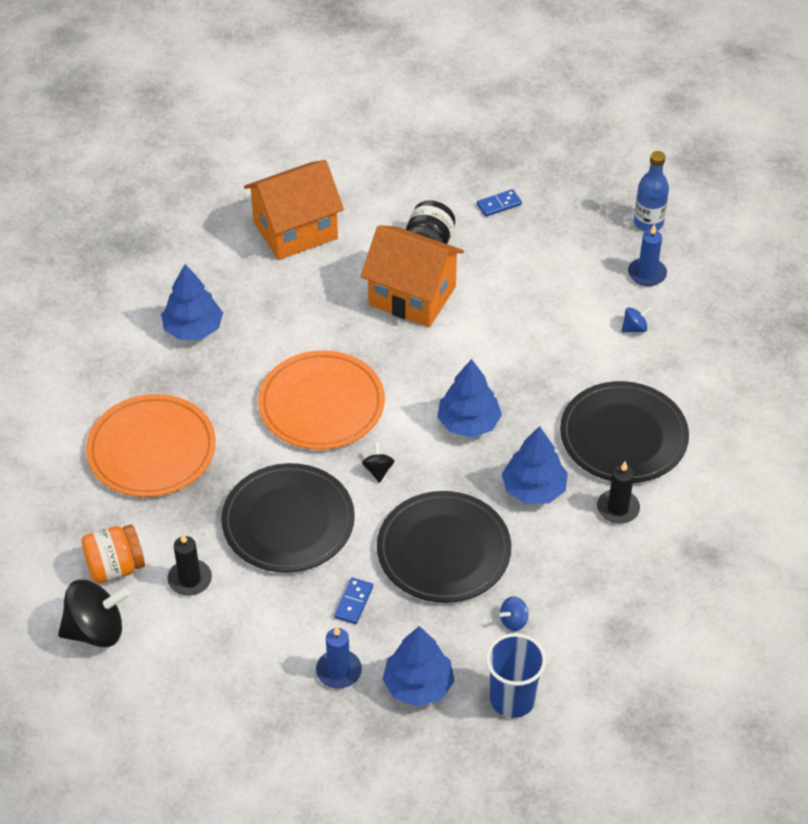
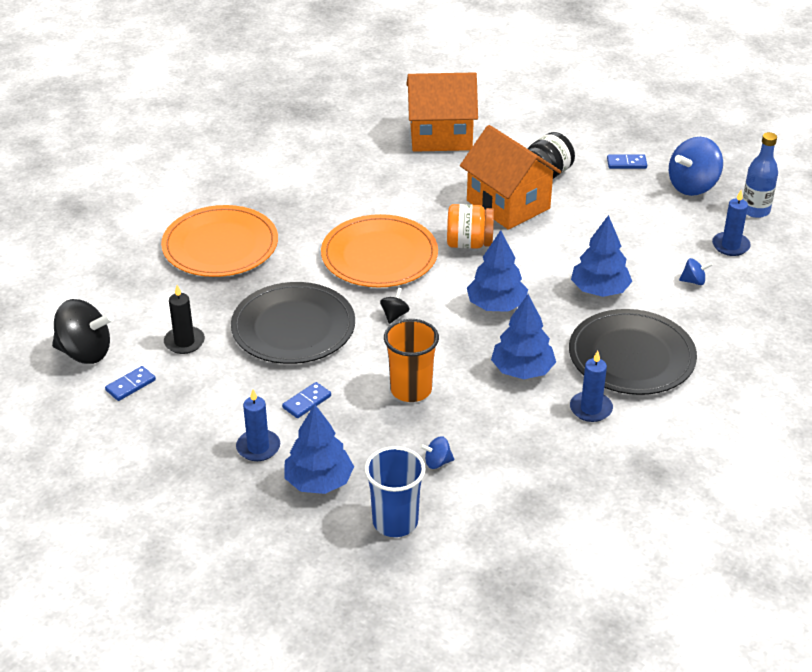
camera: 25 degrees right, 10 degrees down
(115, 567) = (132, 315): orange jar -> orange jar (469, 243)
(168, 650) = (130, 385): none -> blue domino
(193, 329) = (312, 177): blue tree -> blue tree (599, 290)
(443, 550) = (411, 390): black plate -> orange cup
(576, 212) = (692, 186): none -> blue spinning top
(618, 508) = (591, 409): black candle -> blue candle

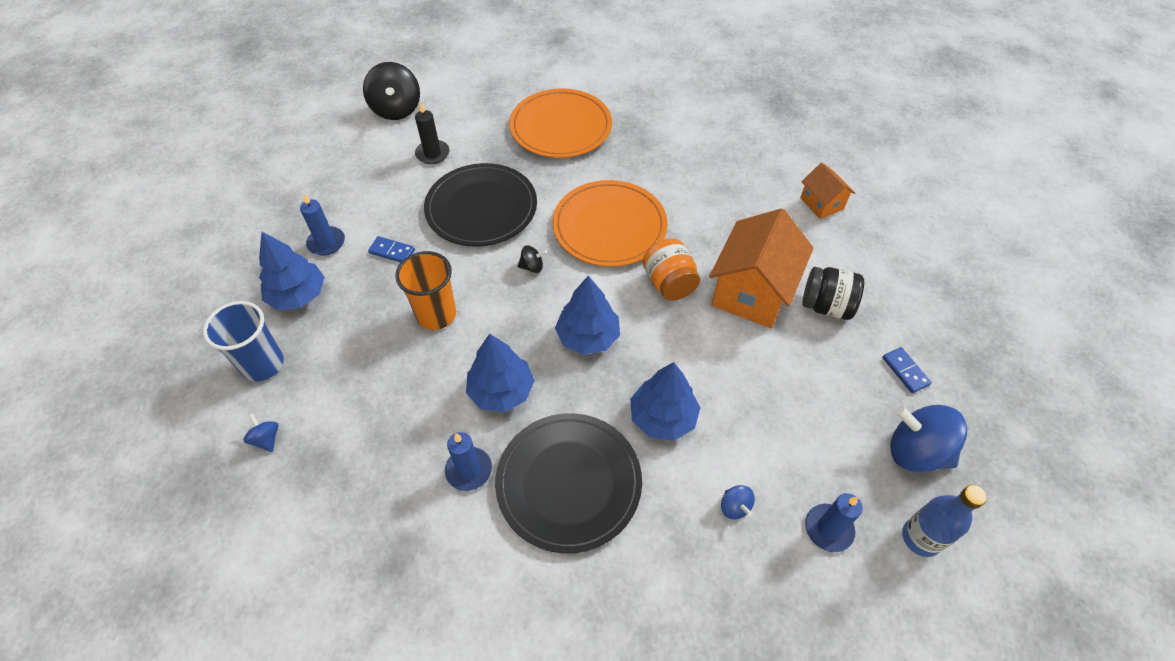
camera: 65 degrees right, 15 degrees up
(130, 385) = (370, 146): blue domino -> none
(437, 462) = (347, 368): blue spinning top -> blue spinning top (266, 439)
(441, 136) = (821, 203): orange house -> orange house, size x0.52

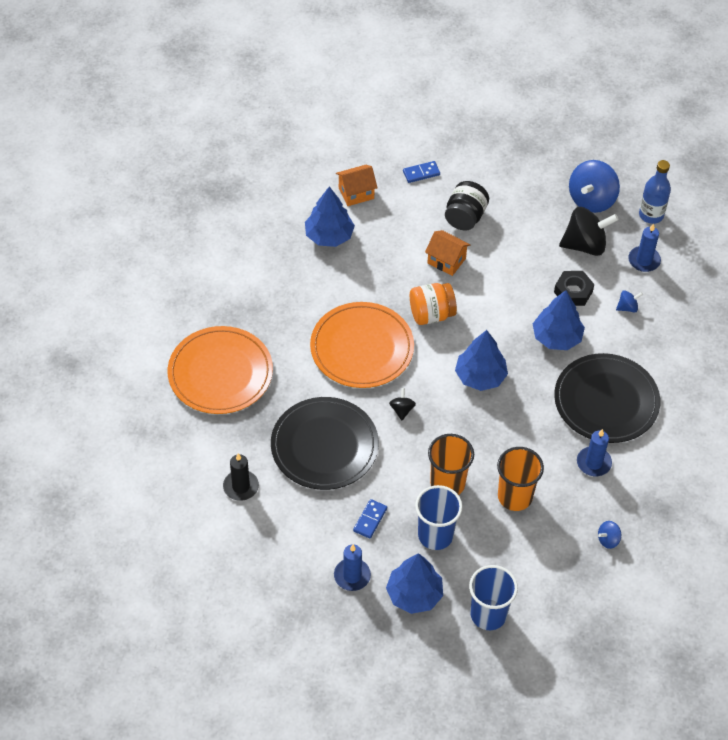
camera: 85 degrees left, 0 degrees up
(266, 439) = (560, 603): blue spinning top -> blue spinning top (608, 540)
(370, 308) = (435, 535): none -> blue cup
(396, 109) = (162, 521): black spinning top -> black spinning top (585, 245)
(418, 382) = (515, 496): none -> orange cup
(501, 391) = (527, 439): blue tree -> blue tree (329, 236)
(743, 434) = (573, 292): none -> black nut
(752, 292) = (446, 261): orange house -> orange house, size x0.52
(905, 371) = (528, 186): blue domino -> blue domino (421, 173)

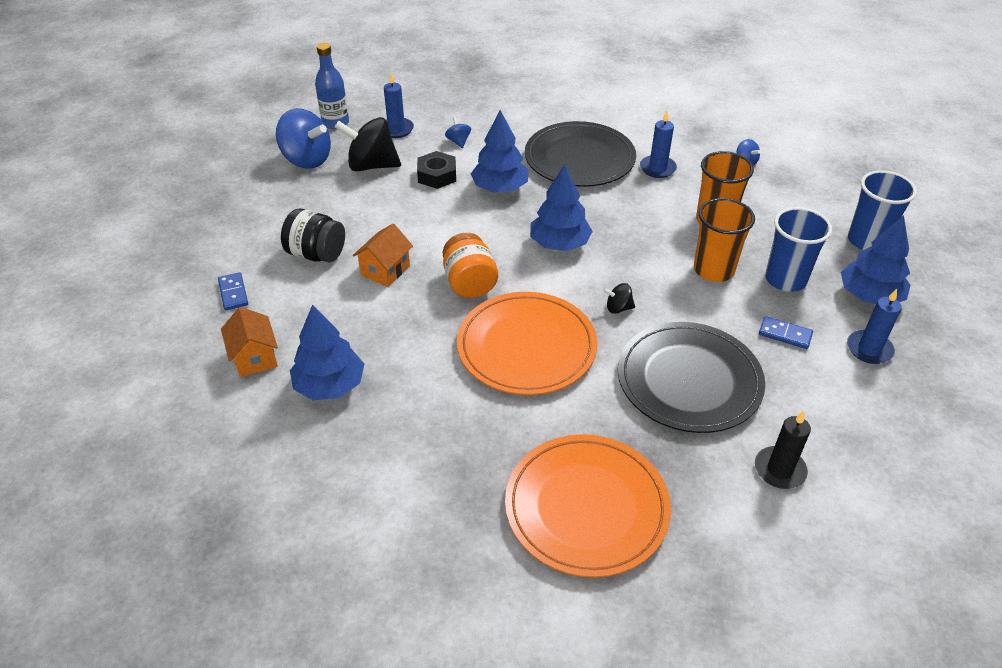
camera: 90 degrees left, 10 degrees down
(585, 245) = (371, 166): black spinning top -> black spinning top turned 75 degrees counterclockwise

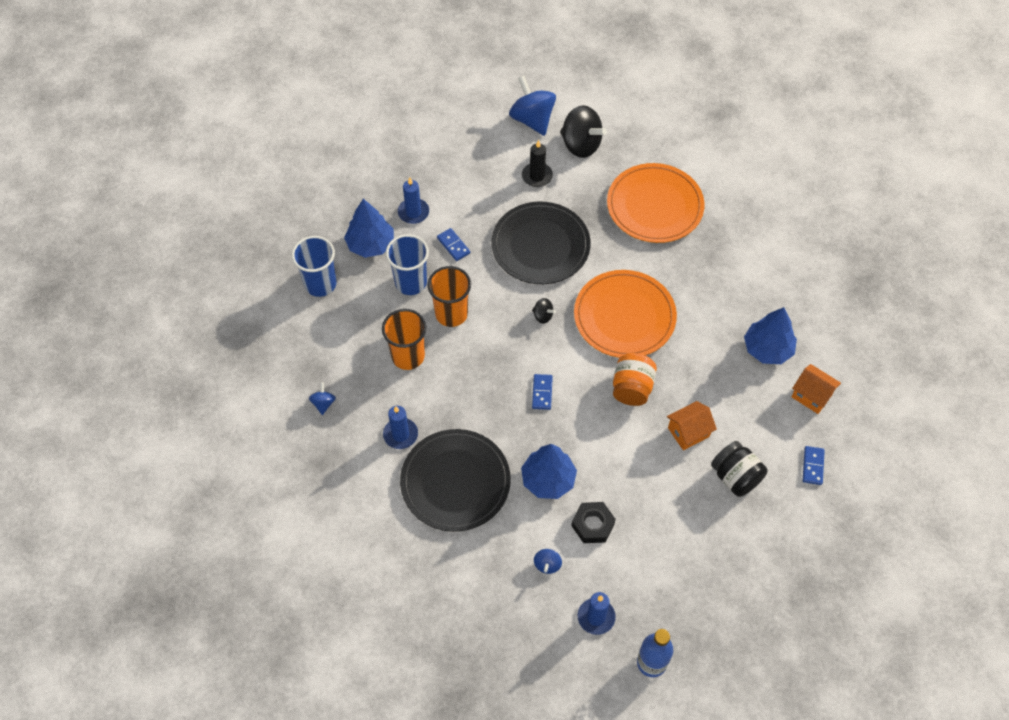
camera: 150 degrees left, 15 degrees up
(255, 358) = (811, 395): orange house -> orange house turned 60 degrees counterclockwise
(307, 159) = (701, 612): blue spinning top -> blue spinning top (532, 119)
(371, 166) = (645, 570): black spinning top -> black spinning top (581, 145)
(559, 244) = (542, 392): blue tree -> blue domino

